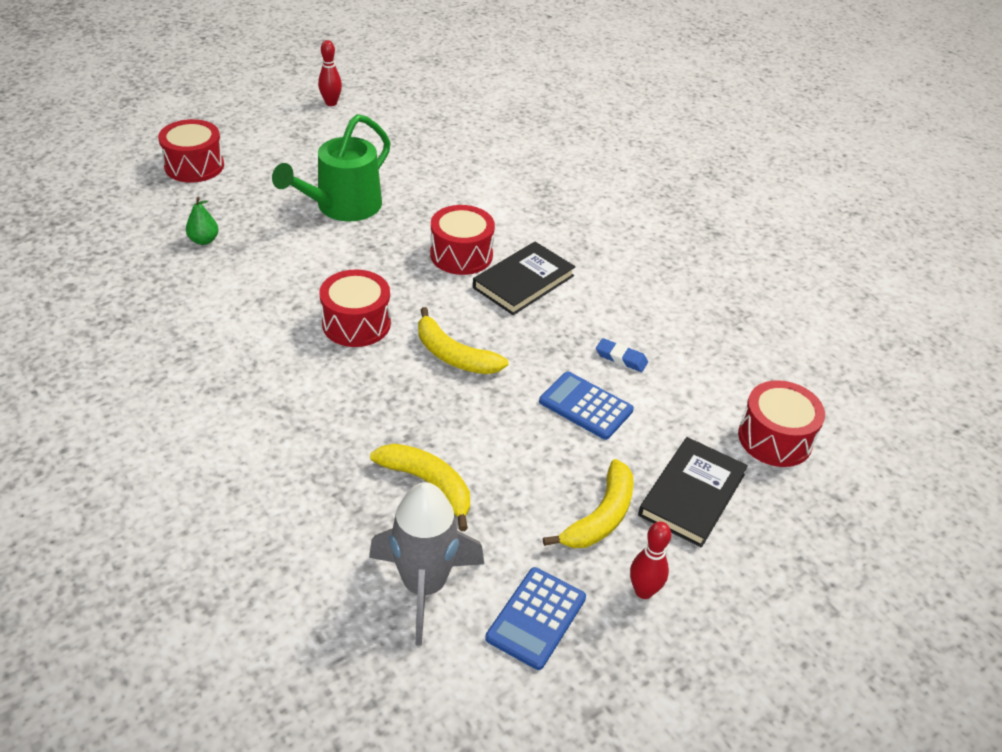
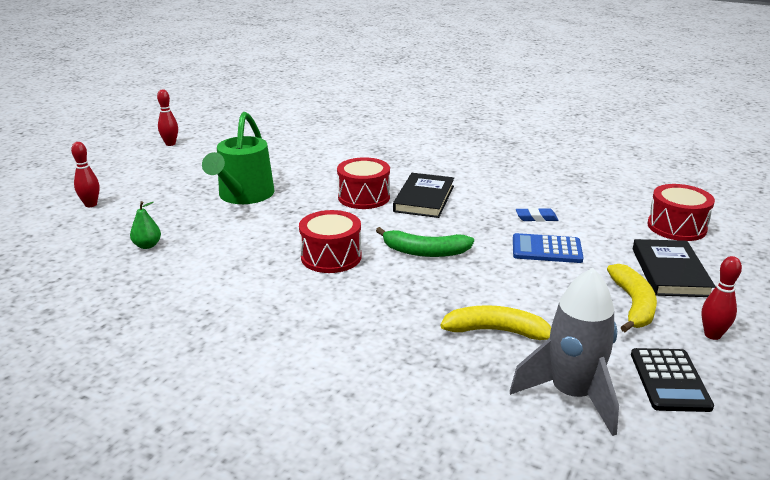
camera: 25 degrees left, 15 degrees down
(194, 166) = (91, 204): red drum -> red bowling pin
(454, 355) = (425, 252): yellow banana -> green banana
(536, 618) = (670, 380): blue calculator -> black calculator

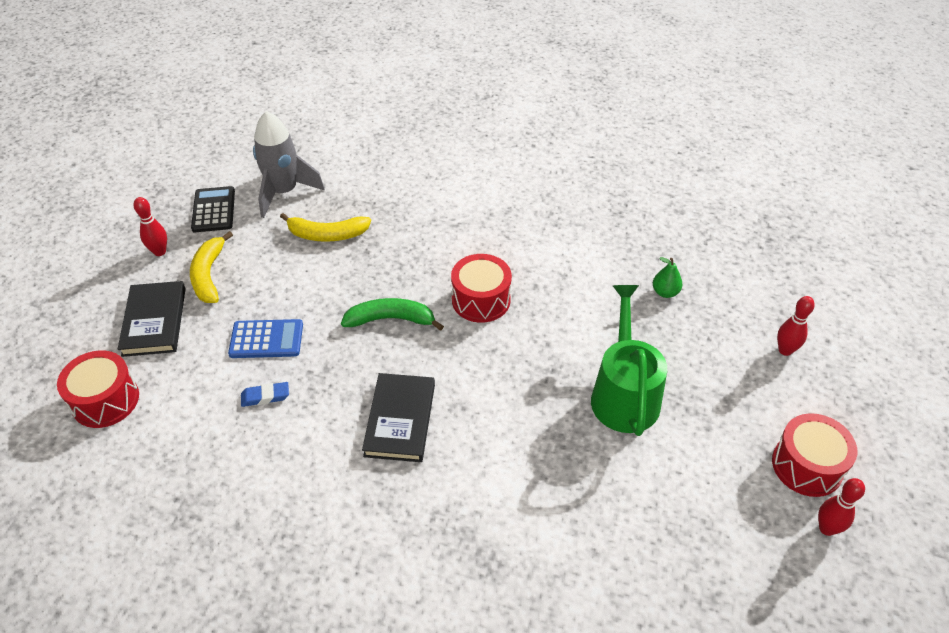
camera: 170 degrees right, 20 degrees up
(364, 197) = (476, 412): red drum -> red drum (807, 466)

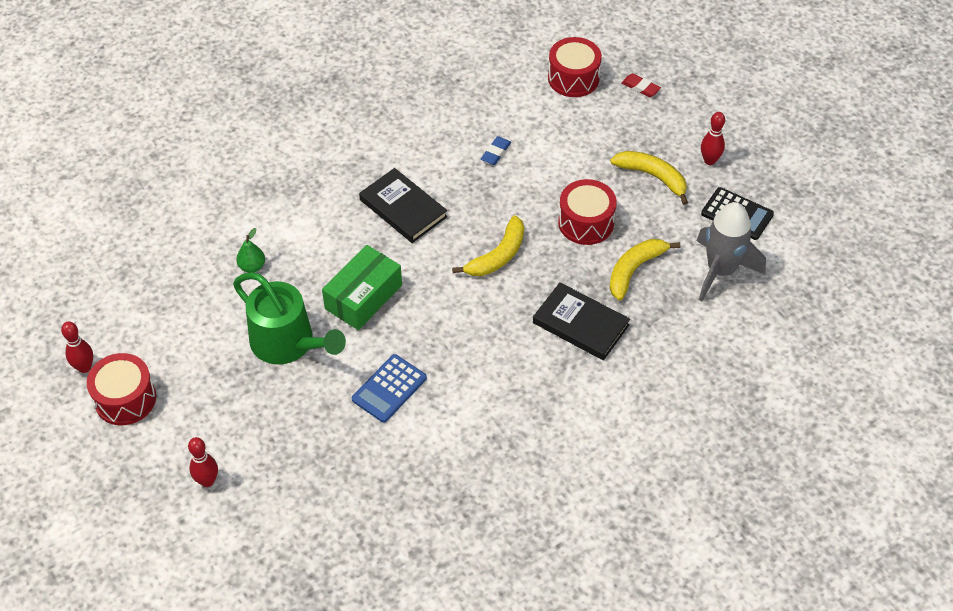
camera: 130 degrees right, 5 degrees up
(86, 342) = (640, 87): none -> red eraser
(154, 321) = (628, 128): black book -> black book (580, 324)
(266, 339) = (549, 177): blue calculator -> blue calculator (389, 389)
(390, 319) = (498, 255): green banana -> yellow banana
(481, 300) = (461, 322): red drum -> red drum (586, 223)
(525, 378) = (363, 297): none -> green box
(665, 292) = (342, 452): green pear -> green pear (252, 266)

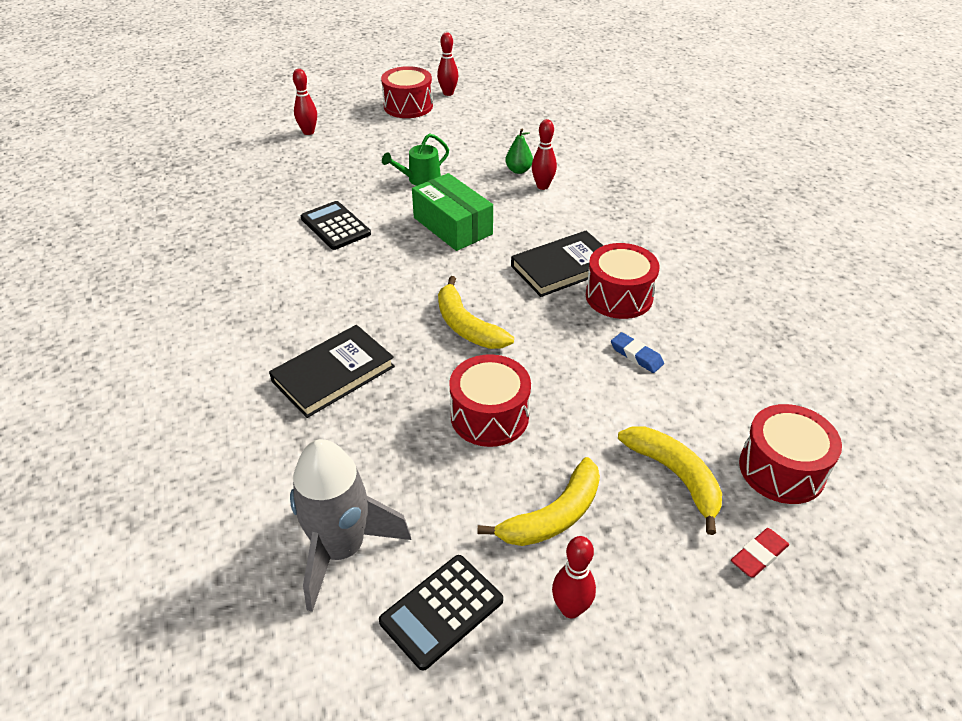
camera: 105 degrees right, 10 degrees down
(277, 242) = (542, 186): none -> red bowling pin
(288, 343) = (420, 179): green watering can -> green watering can, size x0.54
(389, 389) = (335, 226): blue calculator -> black calculator
(430, 169) = (619, 296): none -> red drum
(634, 270) = (389, 446): yellow banana -> yellow banana (675, 476)

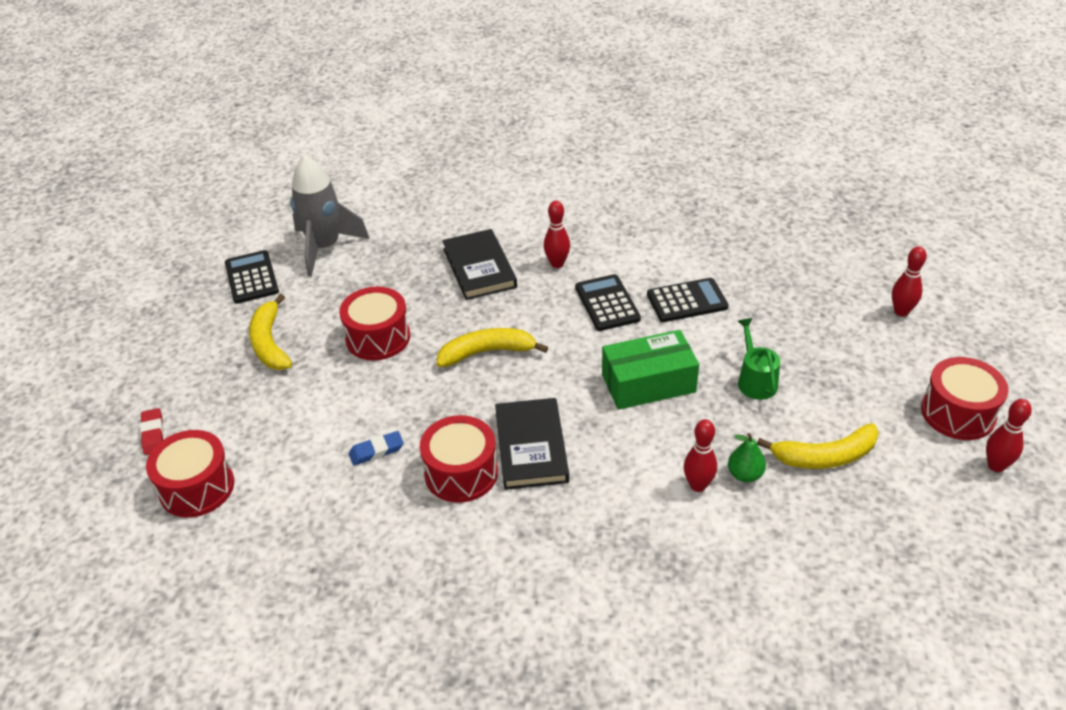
camera: 115 degrees right, 0 degrees up
(358, 269) = (607, 303): none -> black calculator
(570, 609) = (205, 329): red bowling pin -> red bowling pin (557, 264)
(675, 476) = (245, 419): yellow banana -> yellow banana (825, 456)

